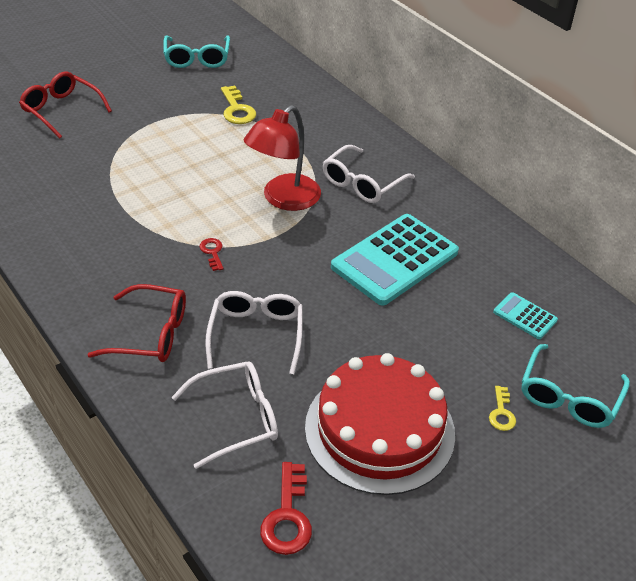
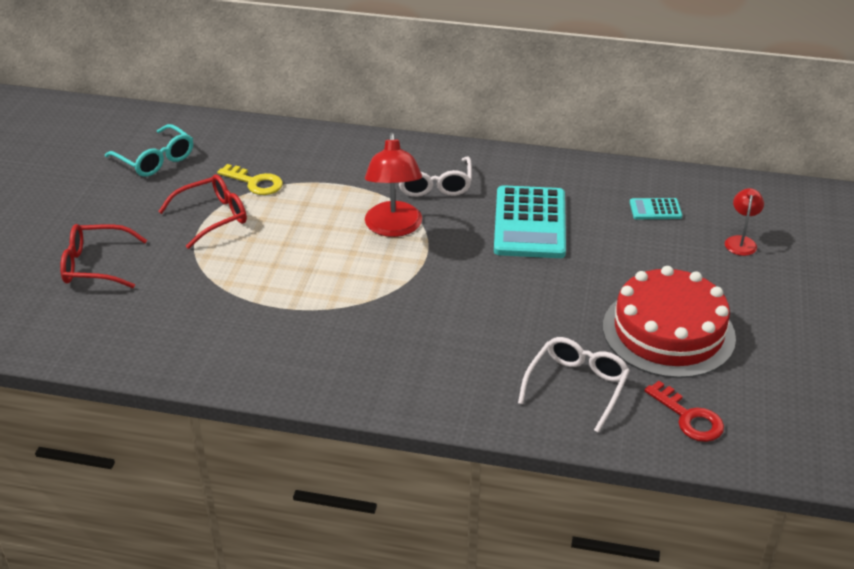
camera: 40 degrees left, 5 degrees down
(151, 334) = (439, 376): red glasses -> red glasses (212, 217)
(212, 252) = (398, 295): red key -> none
(256, 334) = (511, 328): white glasses -> none
(501, 413) = (719, 275): yellow key -> none
(569, 397) = (741, 241): turquoise glasses -> red lamp

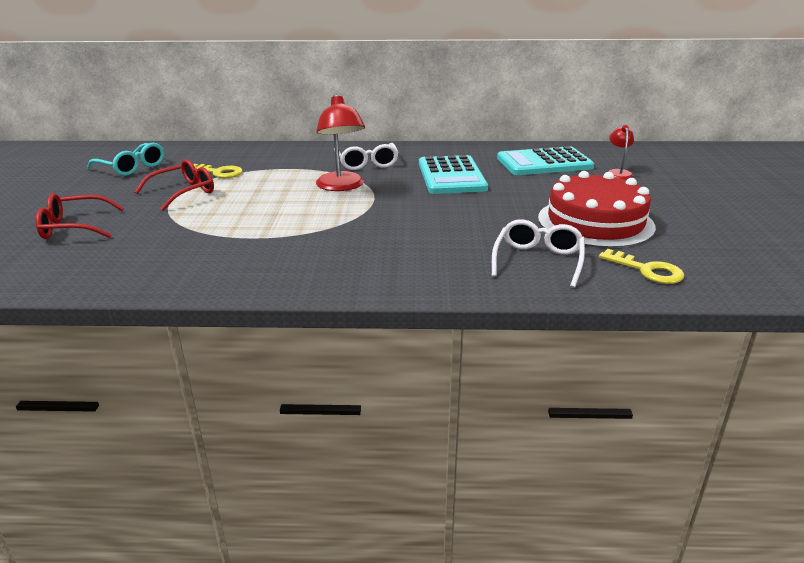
camera: 10 degrees left, 10 degrees down
(655, 209) = (544, 163): turquoise calculator -> turquoise calculator, size x2.19
(688, 417) = (647, 270): red key -> yellow key

